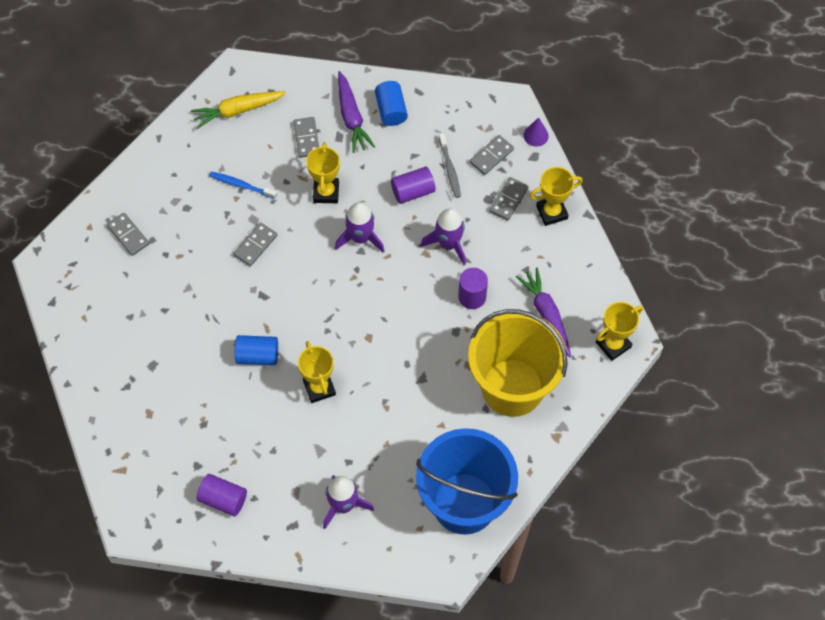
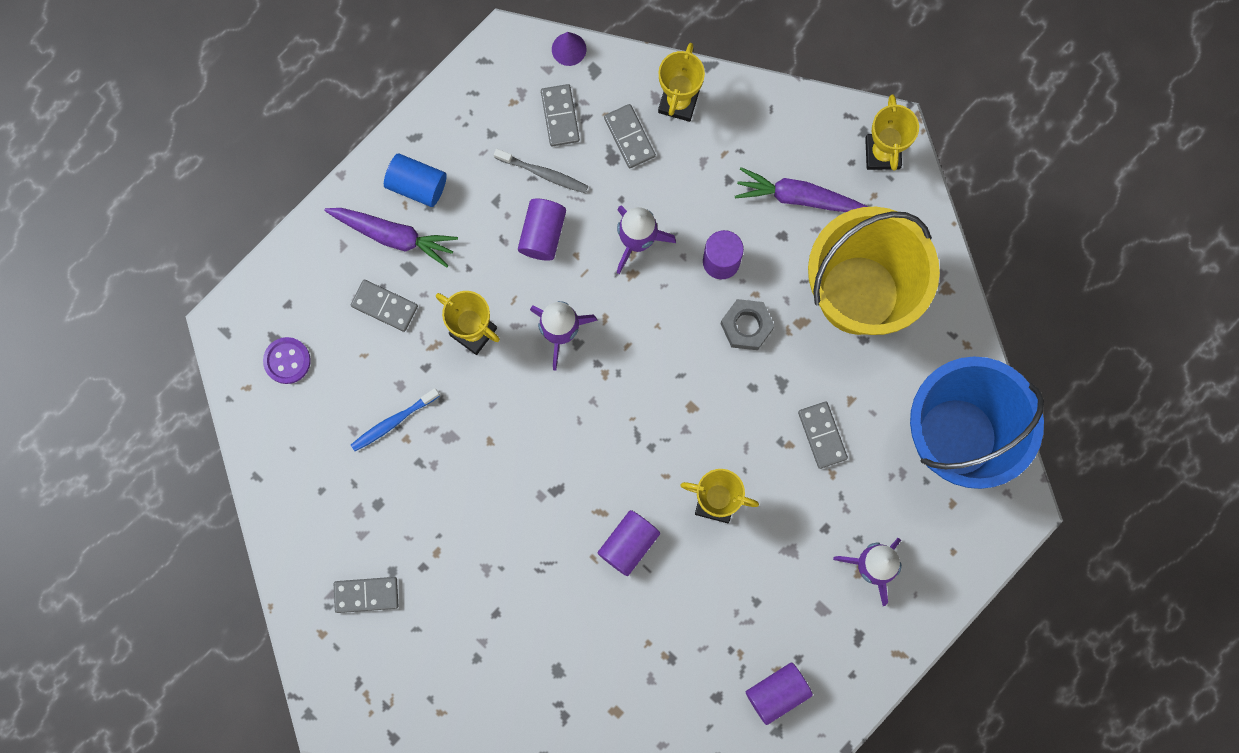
camera: 55 degrees left, 15 degrees up
(237, 111) = (287, 361): yellow carrot -> purple button
(255, 245) = (485, 456): grey domino -> grey domino (822, 435)
(257, 355) = (628, 544): blue cylinder -> purple cylinder
(442, 336) = (746, 326): none -> grey nut

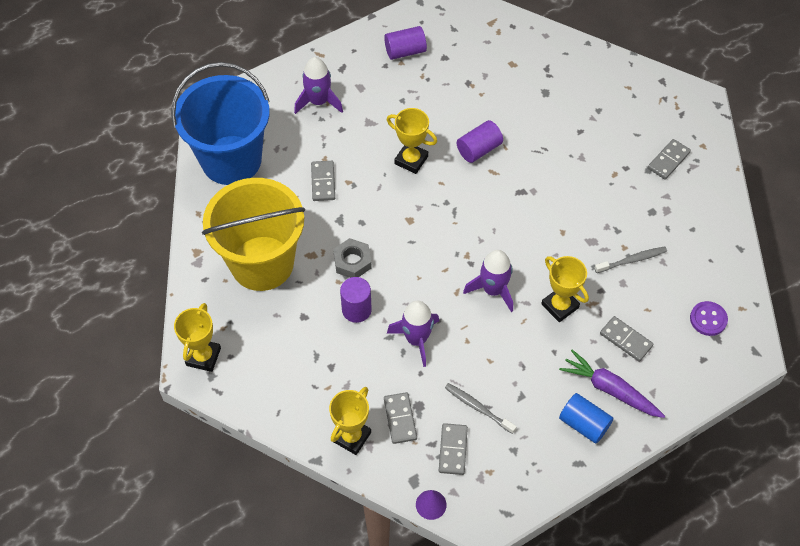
camera: 165 degrees left, 20 degrees down
(366, 595) = (668, 160): grey domino -> grey domino turned 60 degrees counterclockwise
(393, 422) = (632, 260): blue toothbrush -> grey toothbrush
(542, 234) = (490, 362): purple cylinder -> none
(798, 197) = (281, 340): purple carrot -> none

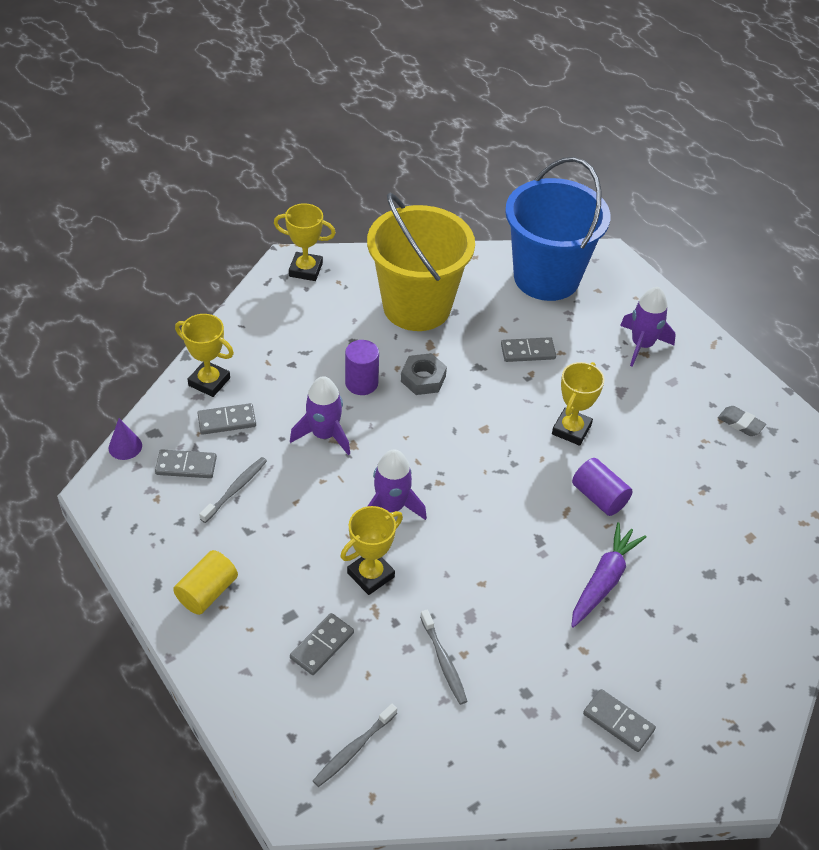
camera: 85 degrees right, 10 degrees down
(405, 51) = (740, 423): purple cylinder -> grey eraser
(584, 424) = (207, 592): blue cylinder -> yellow cylinder
(610, 389) = (252, 623): purple carrot -> purple carrot (603, 580)
(708, 319) = (353, 749): purple button -> grey toothbrush

